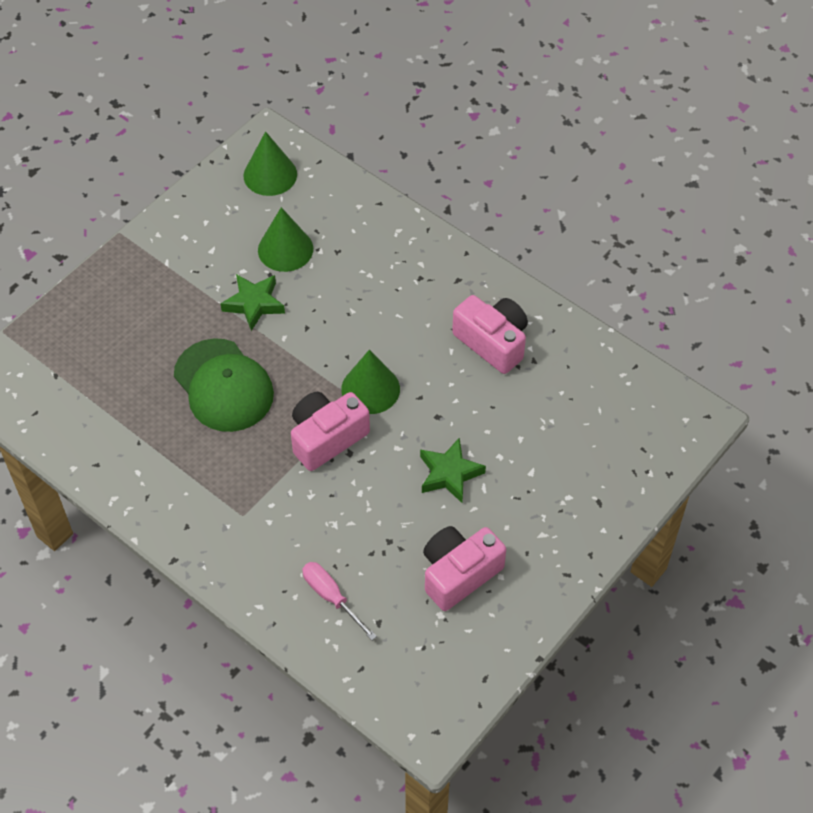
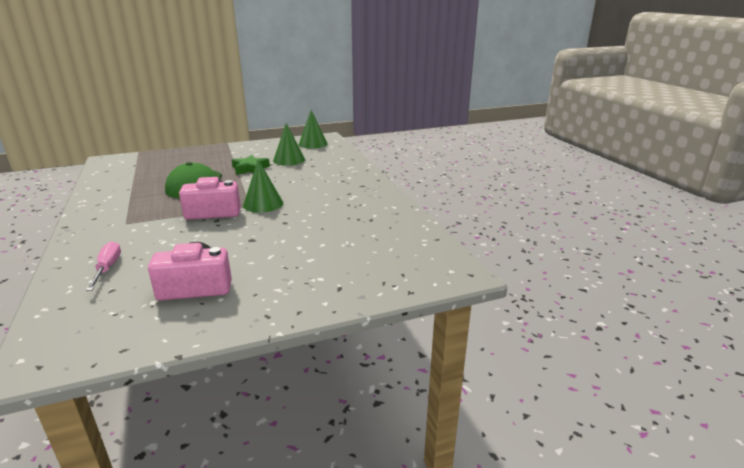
camera: 30 degrees right, 30 degrees down
(449, 474) = (258, 244): green star -> none
(492, 342) = (354, 207): pink camera -> none

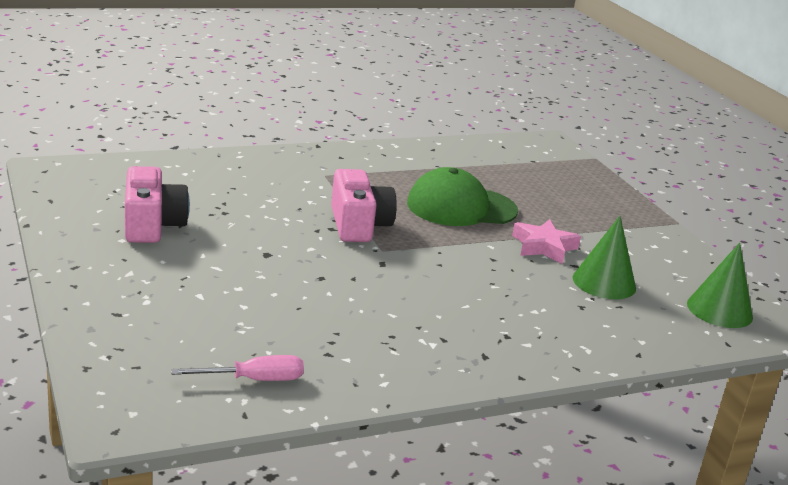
camera: 85 degrees right, 0 degrees up
(107, 268) = (209, 177): pink screwdriver -> pink screwdriver (254, 380)
(250, 168) = (544, 247): green star -> pink star
(263, 204) = (389, 260): green cone -> none

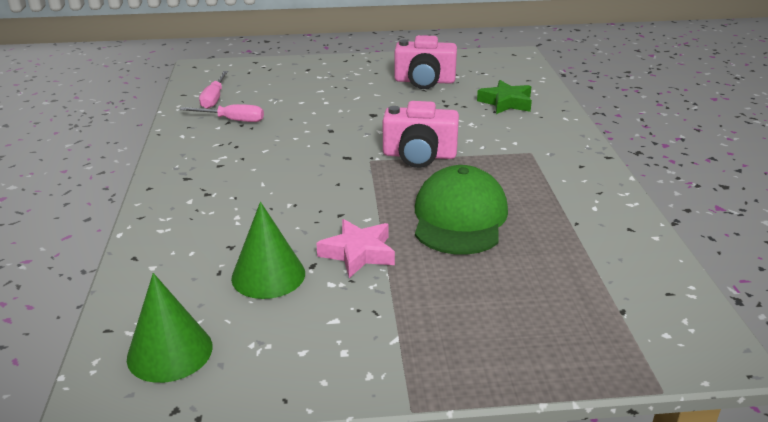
camera: 110 degrees right, 5 degrees up
(209, 181) = (506, 102): none -> green star
(322, 350) = (232, 120): none -> pink screwdriver

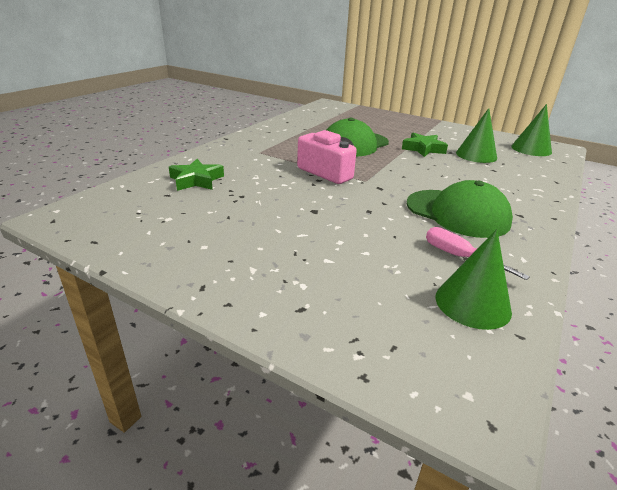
camera: 145 degrees left, 0 degrees up
(214, 98) = (472, 303): pink screwdriver -> green cone
(250, 156) = (457, 213): none -> green cap
(358, 253) = (423, 149): pink star -> green star
(424, 81) = (208, 225): pink camera -> none

